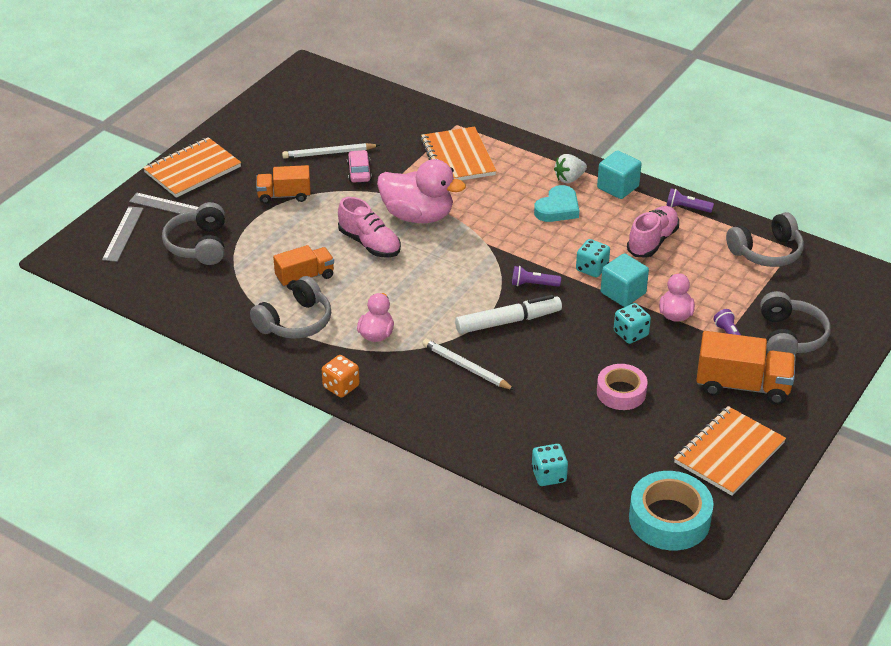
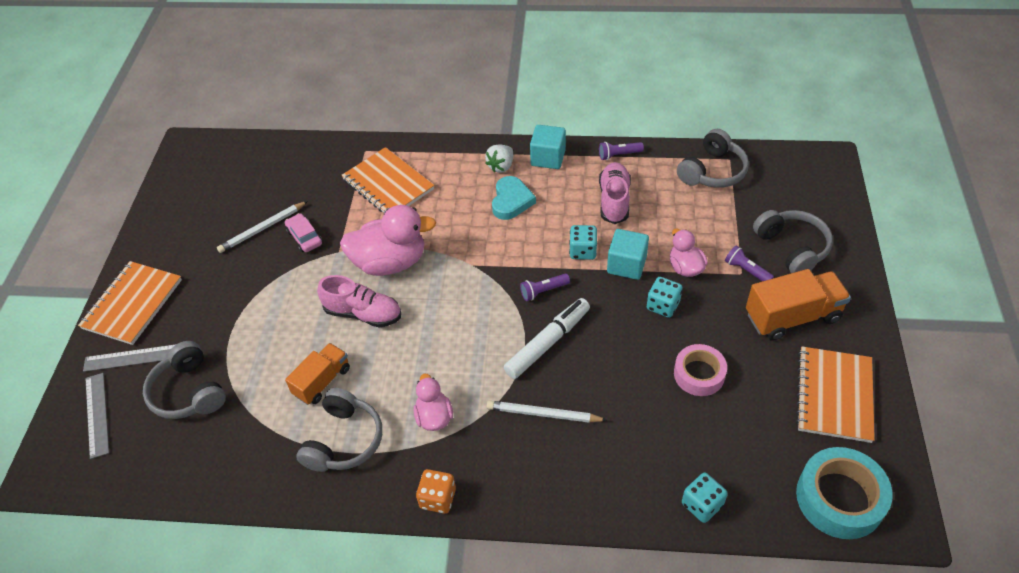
camera: 25 degrees left, 10 degrees up
(284, 195) = (245, 295): orange truck -> none

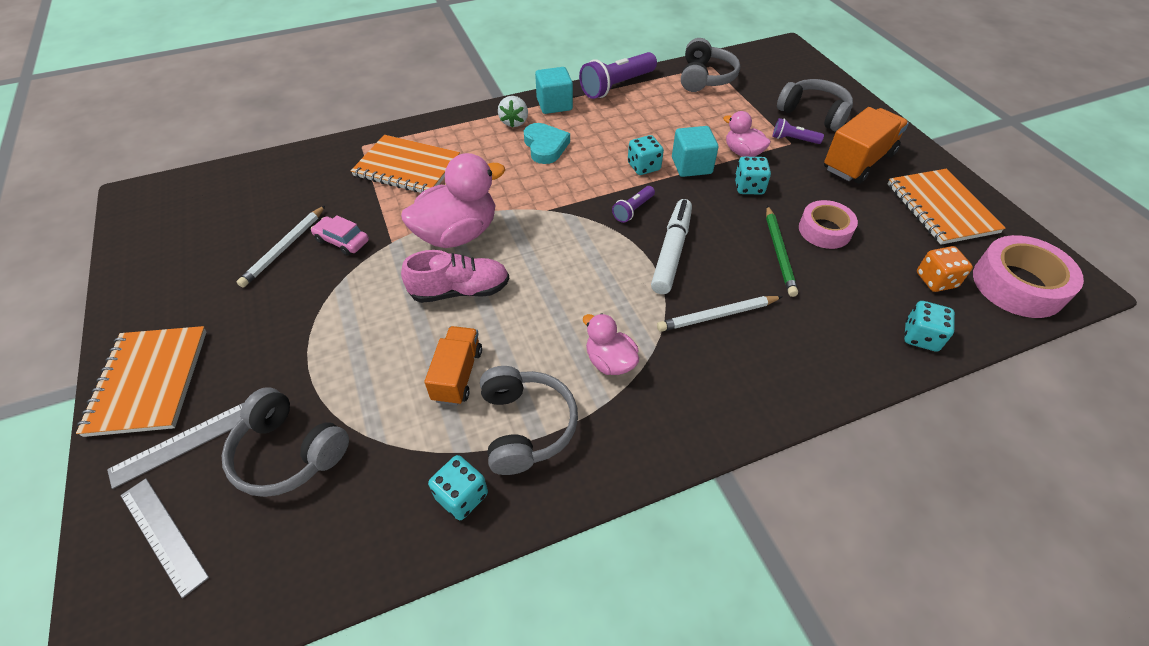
camera: 30 degrees left, 0 degrees up
(274, 470) = (462, 496): none -> turquoise dice
(438, 498) = (674, 442): orange dice -> orange dice (936, 280)
(614, 200) = (640, 120): pink shoe -> none
(619, 155) = (617, 86): purple flashlight -> purple flashlight, size x1.94
(640, 379) = (779, 252): none -> green pencil
(839, 498) = (1018, 285): turquoise tape -> pink tape

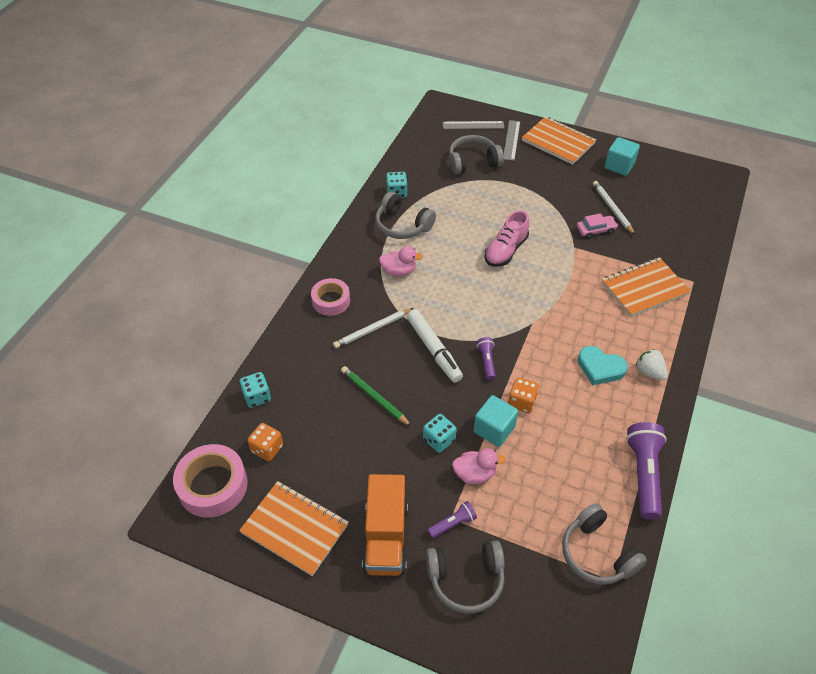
camera: 135 degrees right, 0 degrees up
(457, 234) = (552, 274): pink duck -> none
(457, 375) = (454, 221): orange truck -> none
(554, 104) = (653, 412): turquoise cube -> turquoise cube (619, 166)
(644, 166) = (521, 402): turquoise dice -> orange dice
(717, 315) = (372, 329): white pencil -> white pencil turned 150 degrees counterclockwise
(824, 230) = (360, 438): pink tape -> pink tape (331, 301)

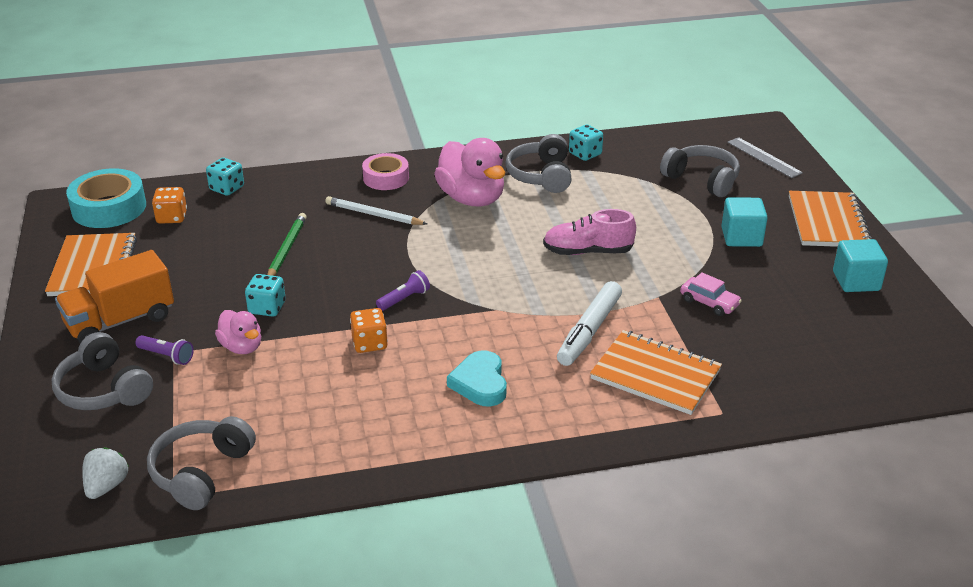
camera: 55 degrees right, 15 degrees down
(213, 485) = (109, 208): pink tape -> turquoise tape
(399, 271) = (472, 198): pink duck -> pink duck, size x1.81
(434, 350) = (385, 260): white marker -> white marker (589, 331)
(494, 429) = (313, 338): turquoise cube -> turquoise cube (741, 237)
(511, 140) = (779, 190): grey ruler -> none
(612, 209) = (766, 302): white pencil -> none
(643, 474) = (346, 472): purple flashlight -> none
(649, 372) = (514, 425): white strawberry -> white strawberry (106, 486)

